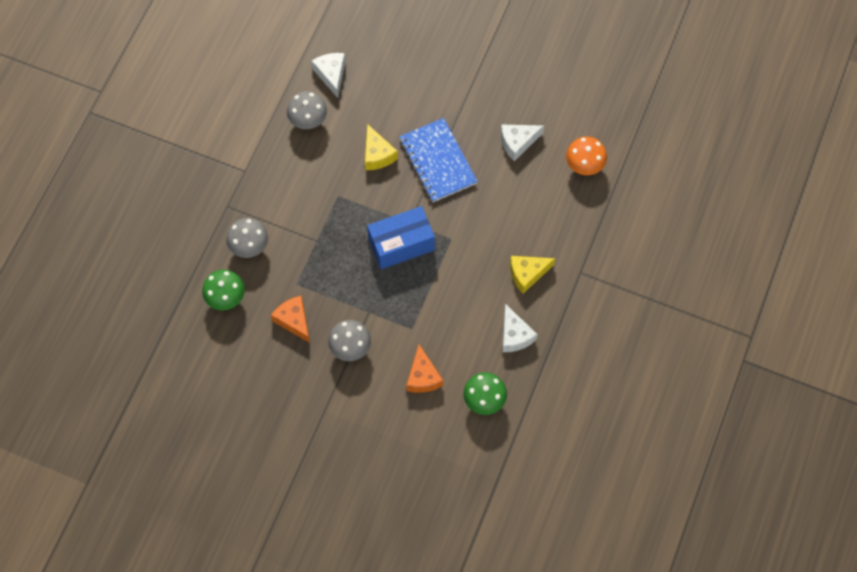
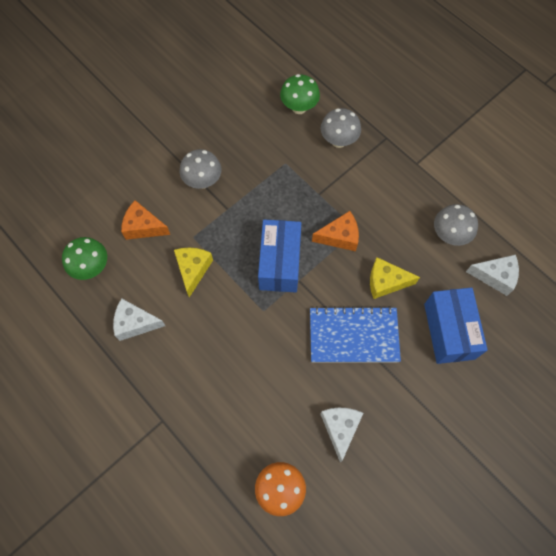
camera: 115 degrees right, 0 degrees up
(294, 320) = (251, 148): orange cheese -> orange cheese (339, 237)
(398, 94) = (449, 331): none -> blue box
(527, 274) = (189, 365): yellow cheese -> yellow cheese (193, 270)

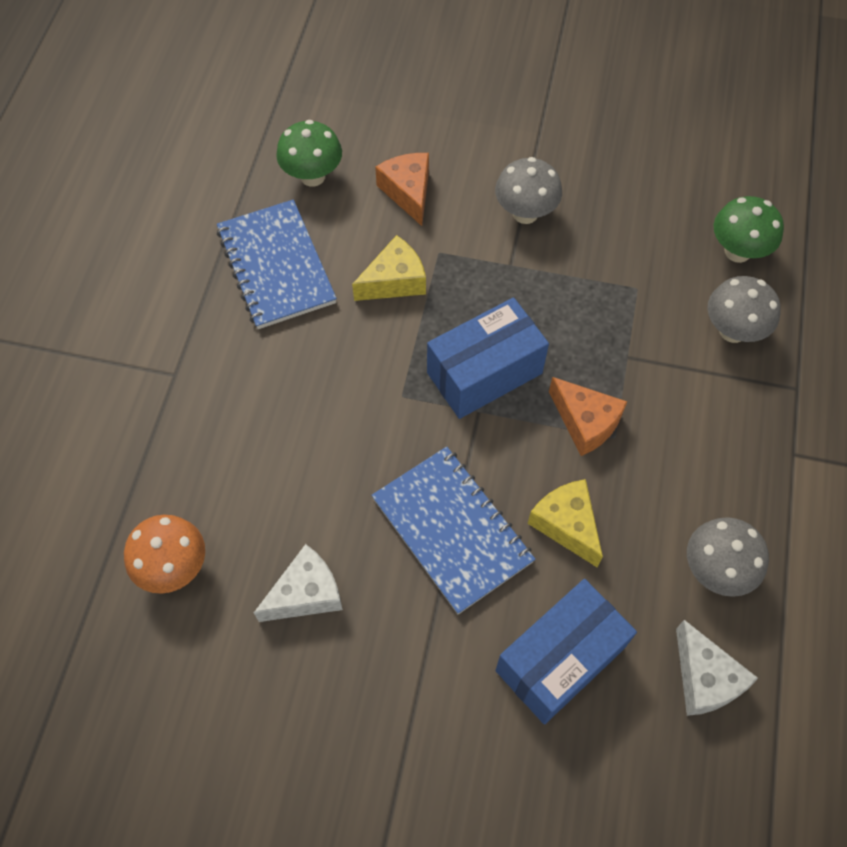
camera: 55 degrees right, 5 degrees down
(135, 323) = (276, 266): white cheese -> blue notebook

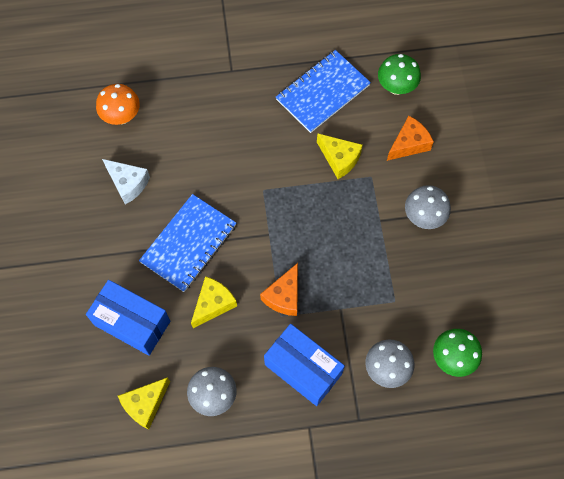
camera: 70 degrees right, 5 degrees up
(484, 373) = (296, 229): blue box -> blue box (303, 369)
(704, 678) = (145, 404): white cheese -> yellow cheese

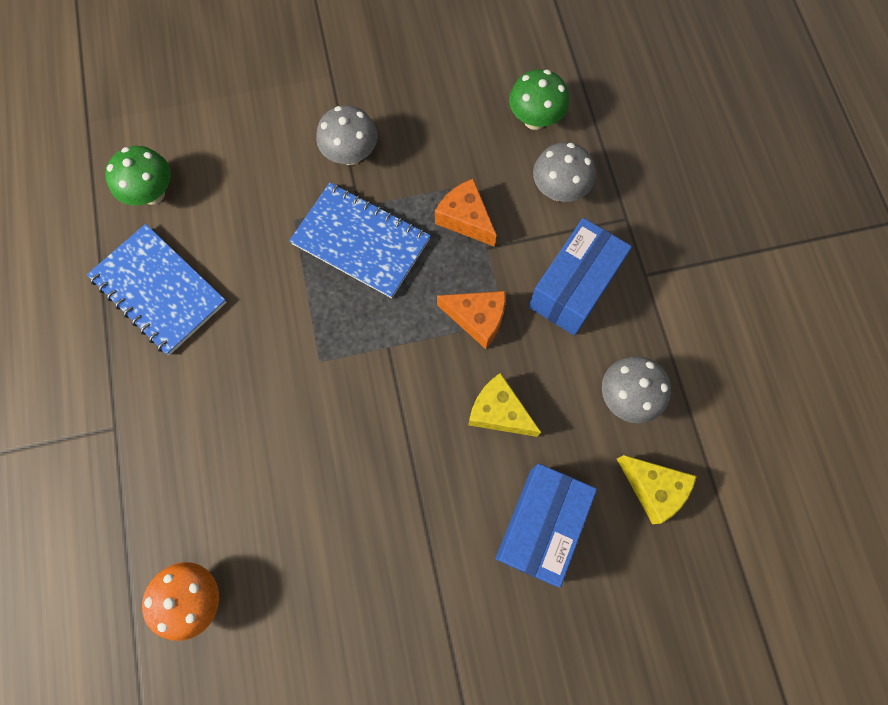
camera: 95 degrees left, 5 degrees up
(128, 183) = (317, 567): white cheese -> none
(188, 243) = (411, 458): blue notebook -> blue notebook (361, 242)
(339, 159) = (268, 261): yellow cheese -> none
(409, 144) = (243, 175): orange cheese -> orange cheese (465, 219)

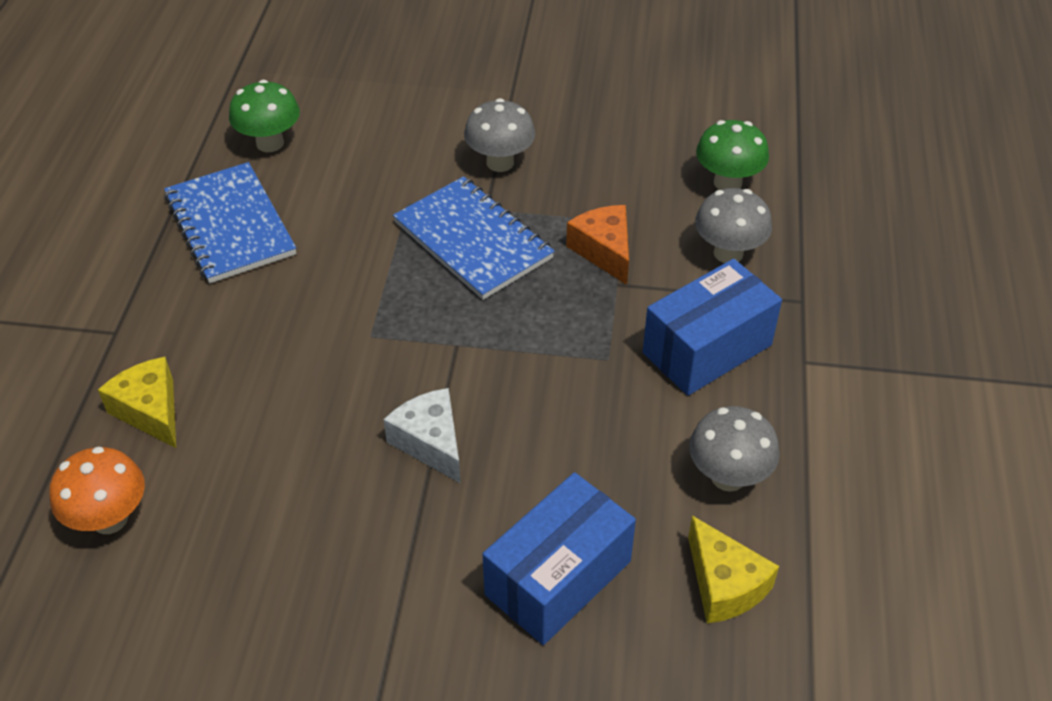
camera: 20 degrees right, 25 degrees down
(405, 443) = (430, 443): none -> white cheese
(477, 319) = (574, 347): orange cheese -> none
(499, 412) = (559, 445): yellow cheese -> yellow cheese (150, 411)

